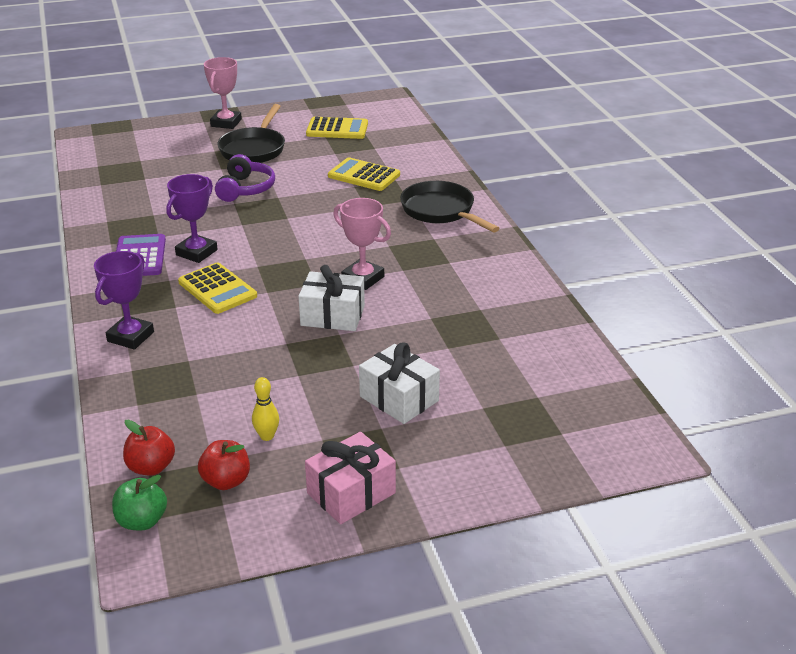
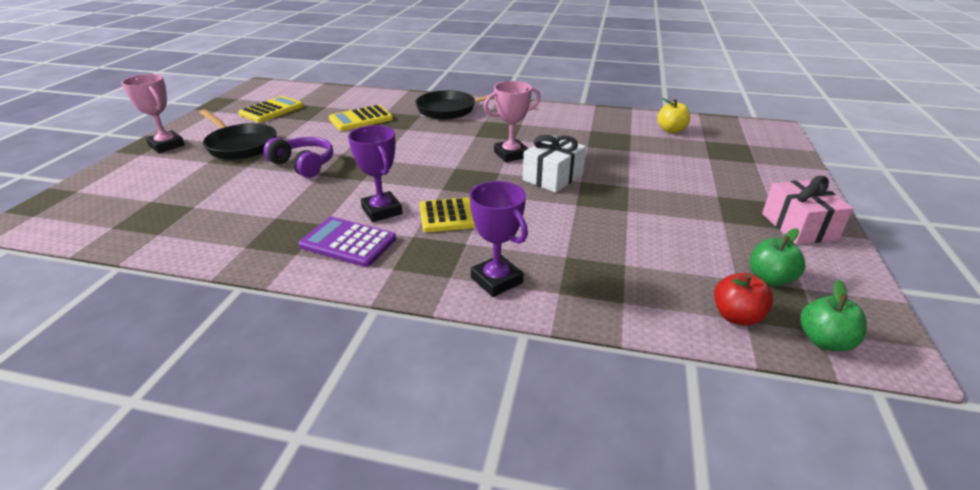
camera: 60 degrees left, 0 degrees up
(226, 481) = (769, 278): red apple -> green apple
(267, 436) = (710, 244): yellow bowling pin -> none
(399, 398) = (684, 181): white gift -> none
(544, 365) = (671, 130): none -> yellow apple

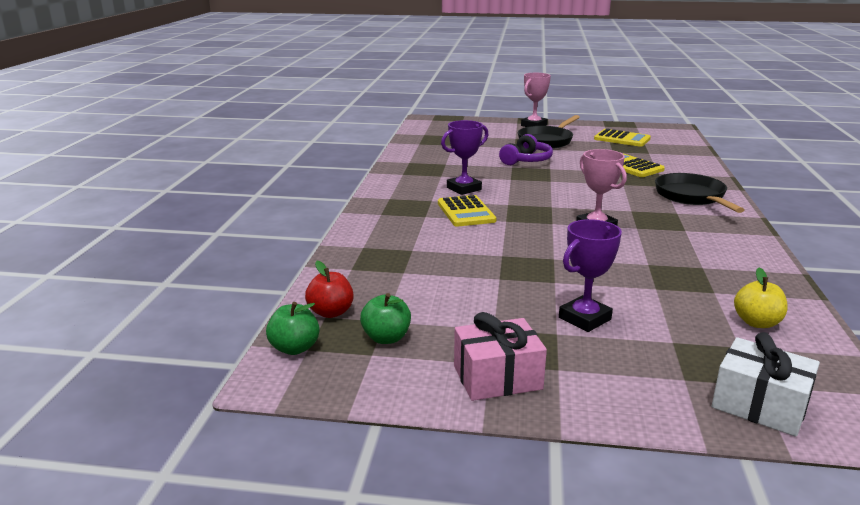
camera: 85 degrees right, 10 degrees down
(348, 243) = (418, 184): purple calculator -> none
(496, 280) = (377, 227): purple trophy -> purple trophy (584, 318)
(553, 177) = (554, 245): white gift -> white gift (759, 405)

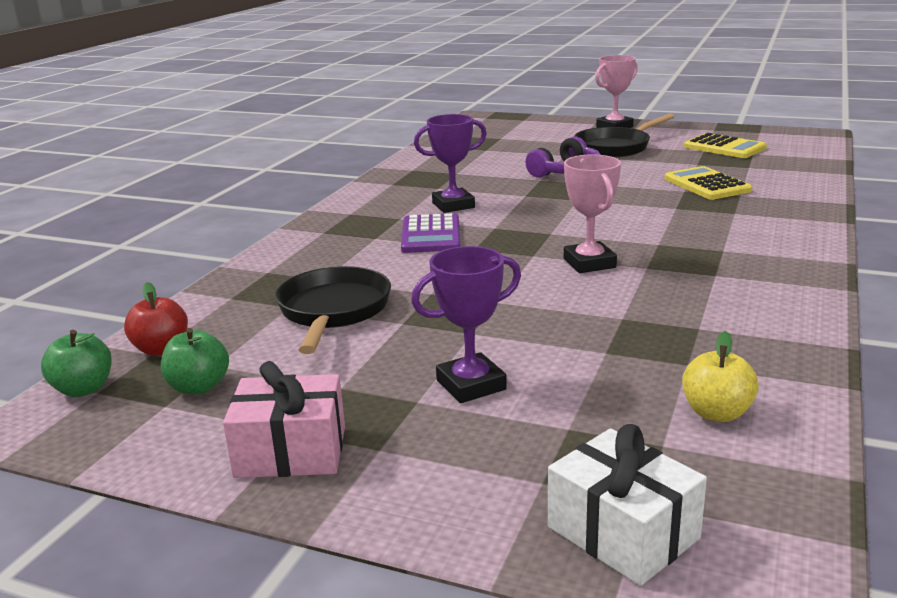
camera: 15 degrees right, 0 degrees up
(466, 212) = (431, 235): yellow calculator -> purple calculator
(692, 197) = (763, 229): black pan -> black pan (333, 311)

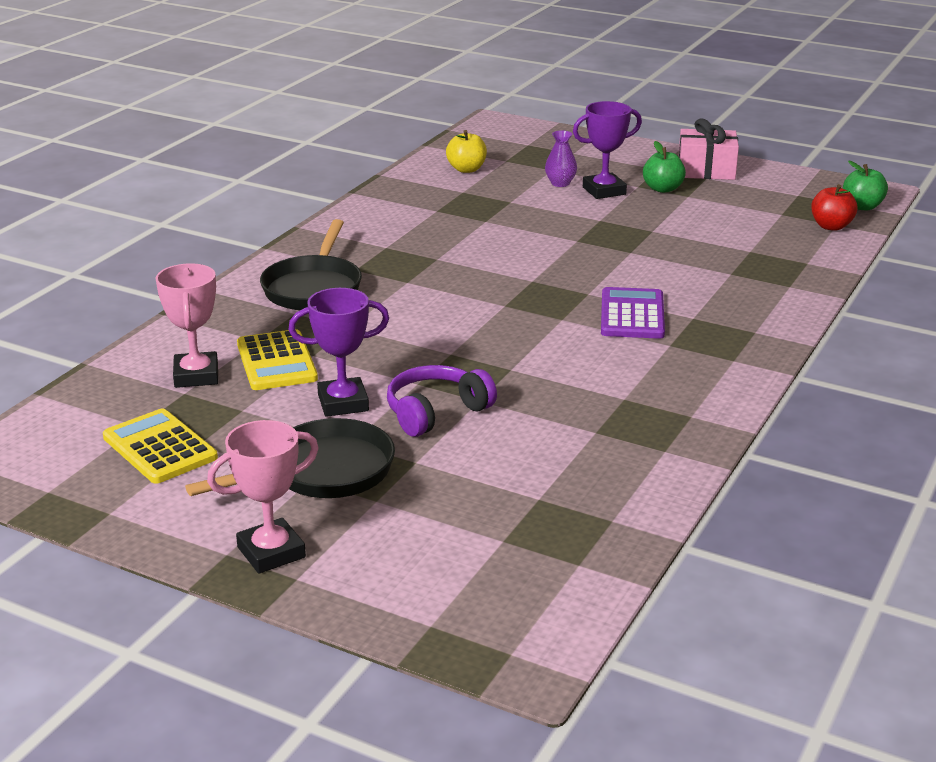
camera: 175 degrees left, 5 degrees up
(199, 387) = (783, 202): green apple -> green apple (662, 189)
(333, 311) = (710, 243): black pan -> black pan (314, 288)
(453, 205) = (605, 359): purple trophy -> purple trophy (343, 403)
(544, 395) = (560, 183): none -> purple vase
(589, 263) = (484, 267): pink trophy -> pink trophy (196, 375)
(623, 532) = (543, 137): white gift -> none

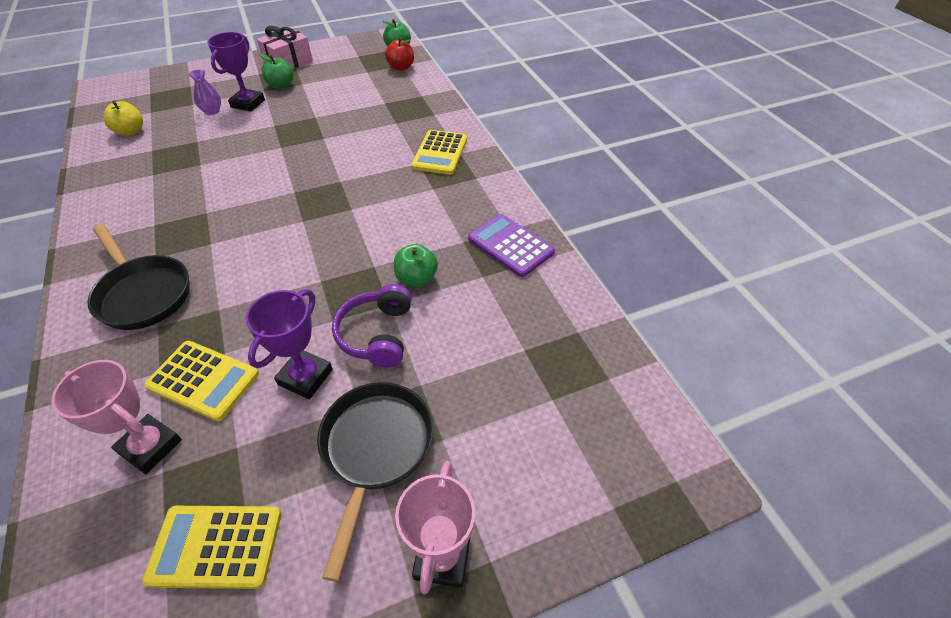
camera: 50 degrees left, 20 degrees up
(532, 398) = (416, 279): none -> green apple
(632, 315) = (385, 181): purple calculator -> purple calculator (510, 246)
(732, 321) = (440, 153): none -> yellow calculator

